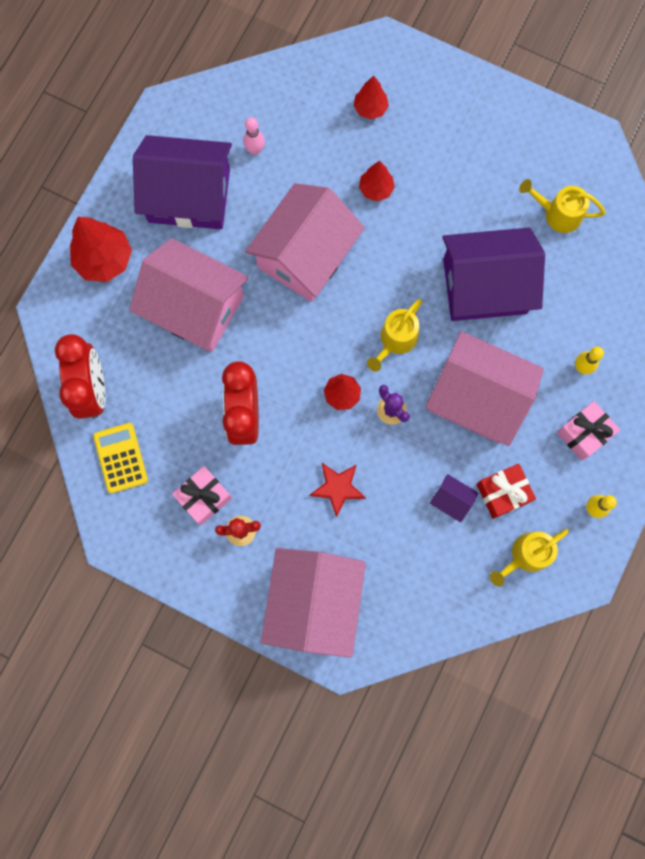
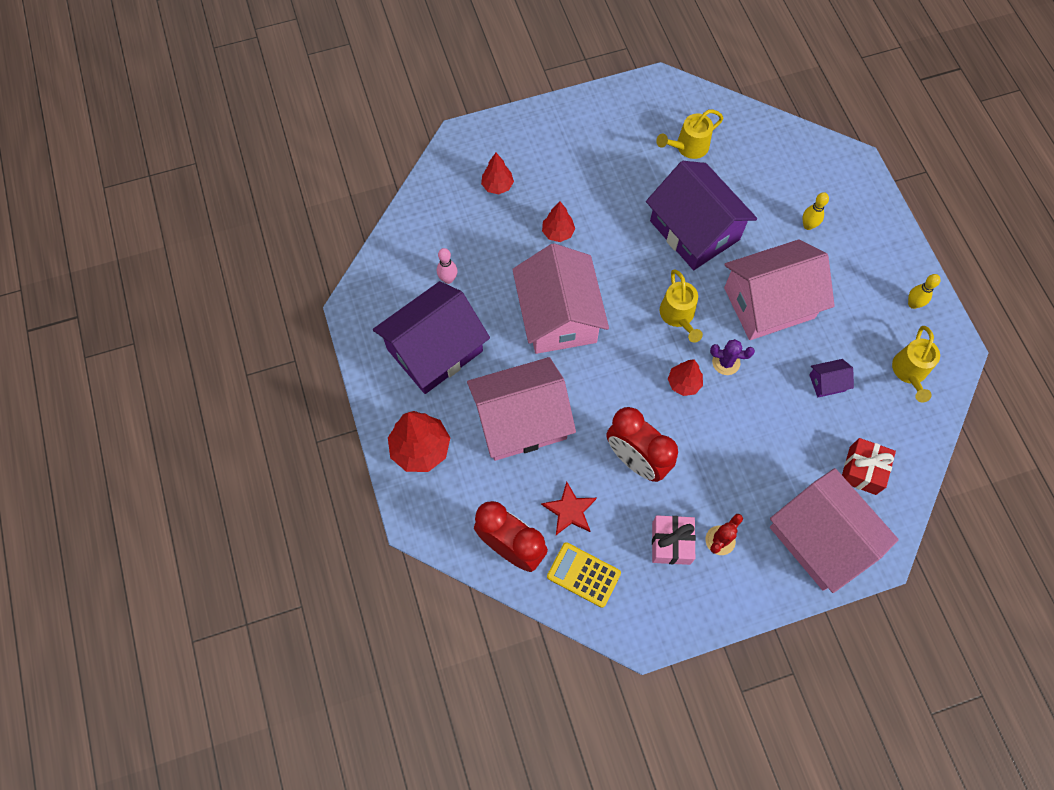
camera: 45 degrees left, 10 degrees down
(337, 488) = (749, 447): red star -> red star (569, 510)
(484, 286) = (694, 230): purple house -> purple house turned 75 degrees counterclockwise
(502, 493) = (851, 347): red gift -> red gift (862, 470)
(583, 433) = (855, 264): pink gift -> none

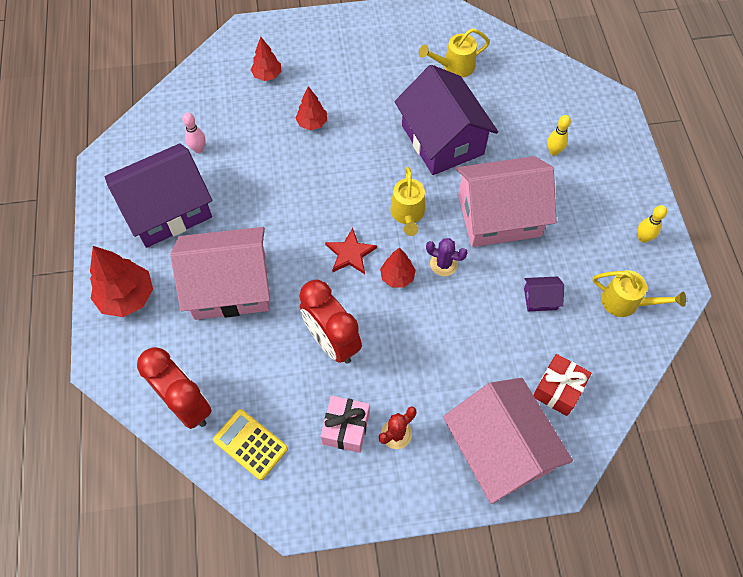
camera: 10 degrees right, 5 degrees down
(559, 316) = (293, 197): pink house -> none
(569, 510) = (253, 379): red star -> red star (350, 254)
(909, 373) = (626, 302): yellow watering can -> yellow watering can turned 90 degrees counterclockwise

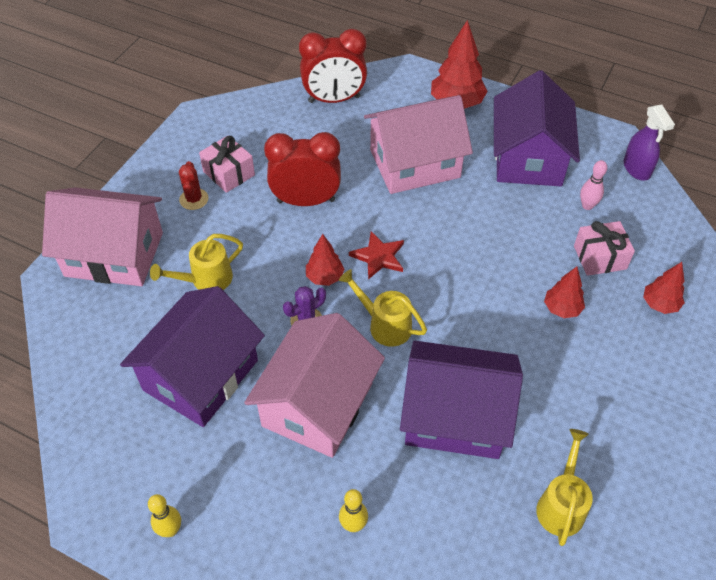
camera: 125 degrees right, 10 degrees down
(134, 135) = (636, 169): none -> purple spray bottle
(230, 286) = (414, 163): pink house -> pink house turned 45 degrees clockwise
(248, 121) = (600, 257): none -> pink gift
(250, 444) = (271, 118): yellow calculator -> none
(540, 299) = (201, 375): purple house -> purple house, size x2.50
(558, 389) = (113, 327): red gift -> none
(626, 302) = (125, 449): yellow watering can -> yellow watering can (205, 280)

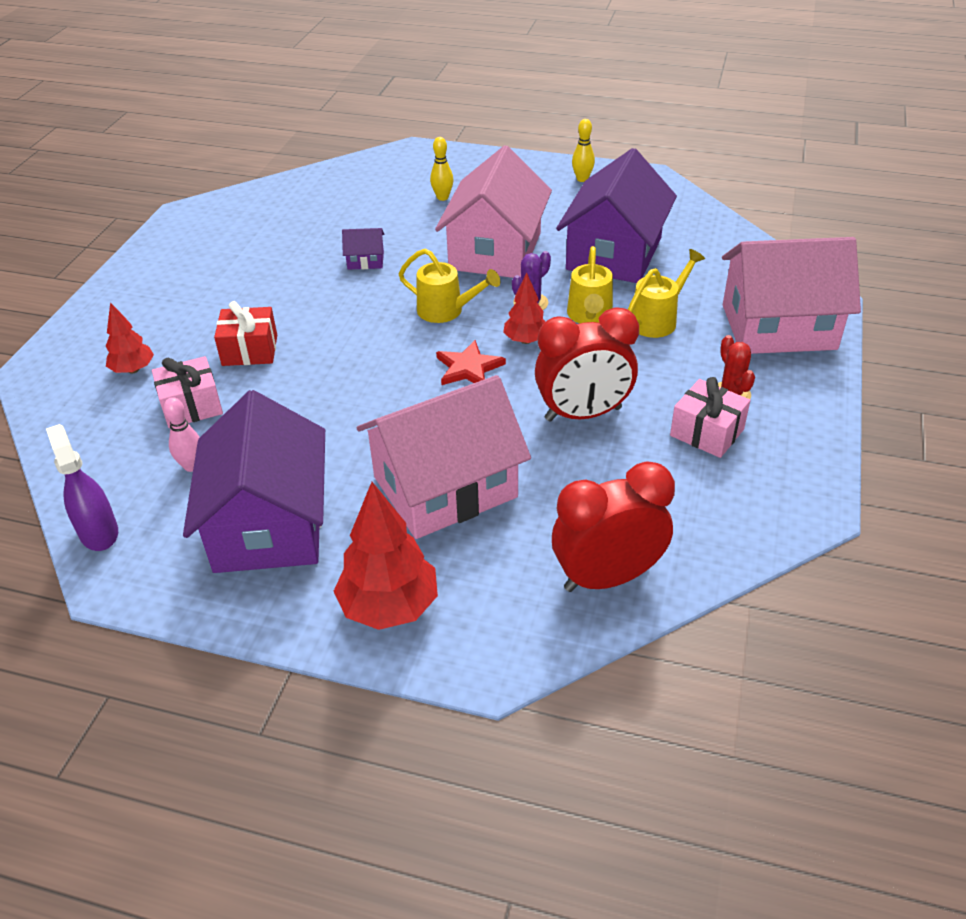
camera: 170 degrees right, 10 degrees down
(455, 416) = (365, 260): purple house -> purple house, size x0.40
(561, 504) = (273, 227): yellow watering can -> yellow watering can (589, 316)
(562, 308) = (250, 350): red tree -> red gift

